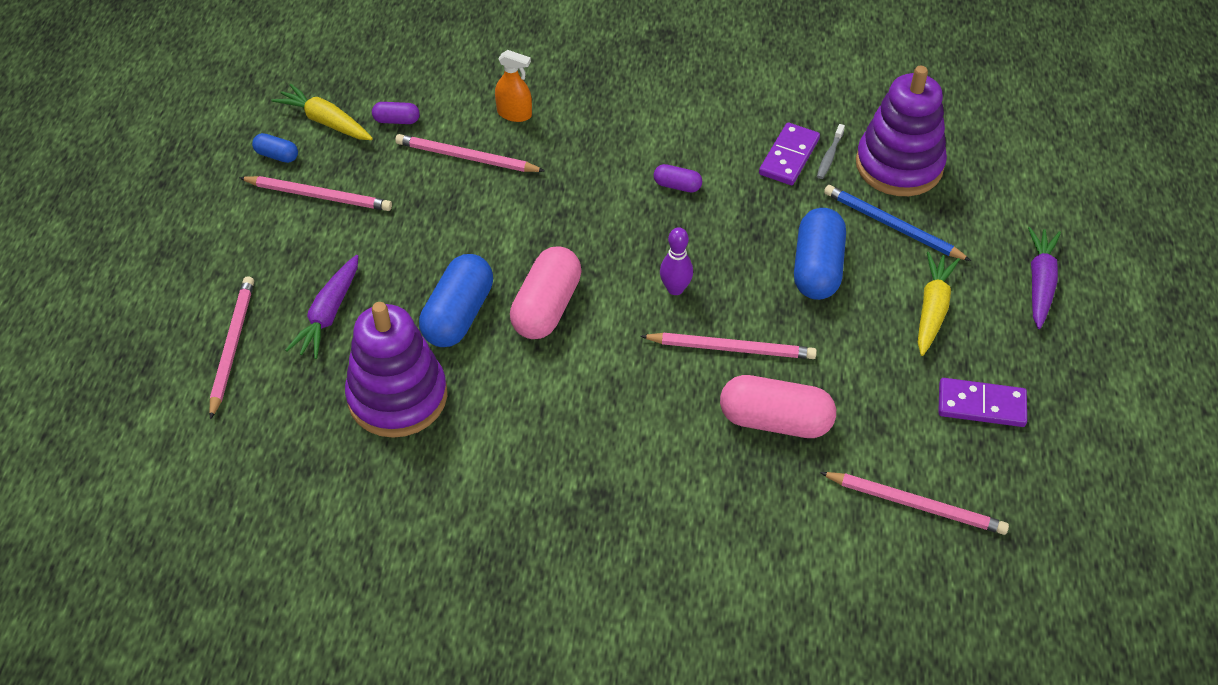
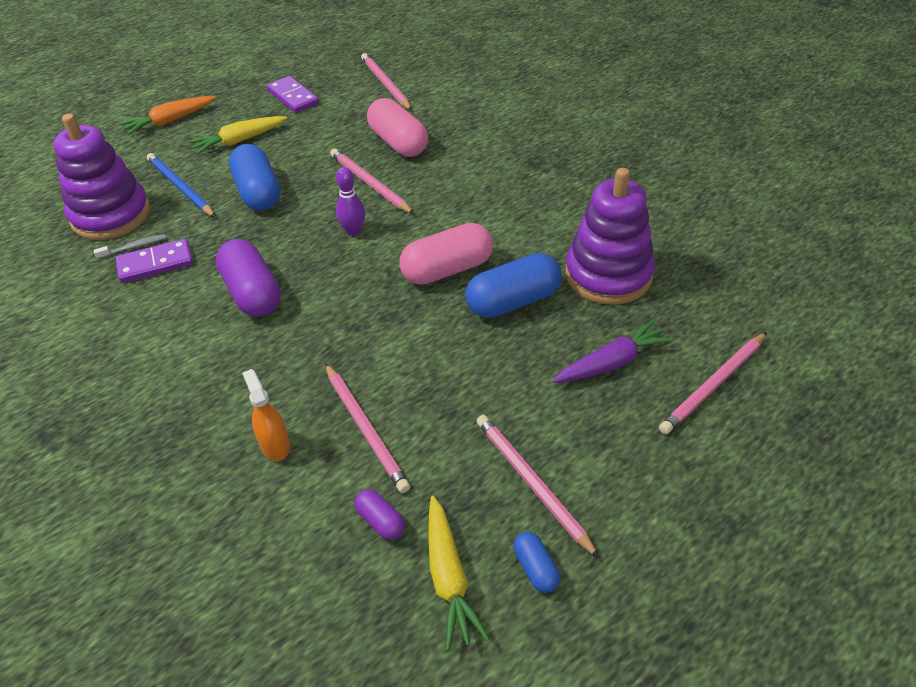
camera: 135 degrees left, 5 degrees down
(677, 186) = (252, 293): purple capsule -> purple capsule, size x2.04
(817, 268) = (258, 192): blue capsule -> blue capsule turned 75 degrees counterclockwise
(892, 226) = (180, 187): blue pencil -> blue pencil turned 150 degrees clockwise
(1040, 283) = (170, 121): purple carrot -> orange carrot

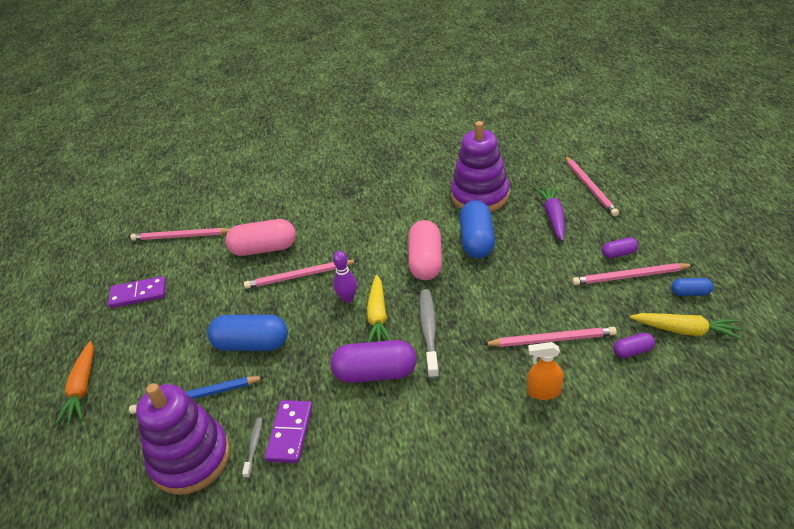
camera: 60 degrees left, 5 degrees down
(240, 141) = (166, 342): yellow carrot -> yellow carrot (378, 316)
(331, 313) = (429, 331): none -> grey toothbrush
(576, 458) = (619, 253): none -> purple capsule

